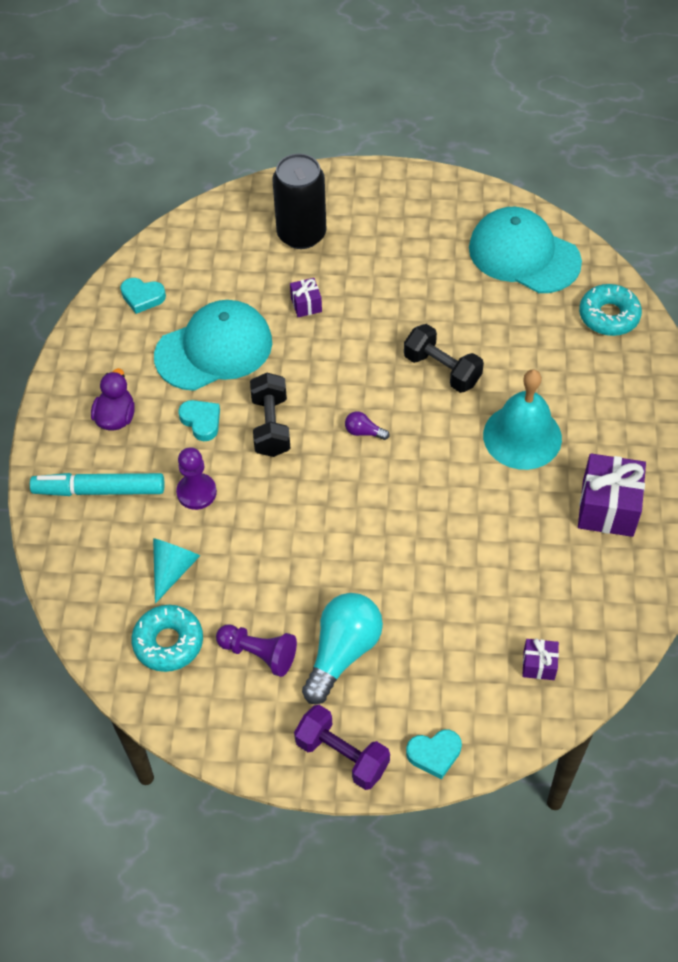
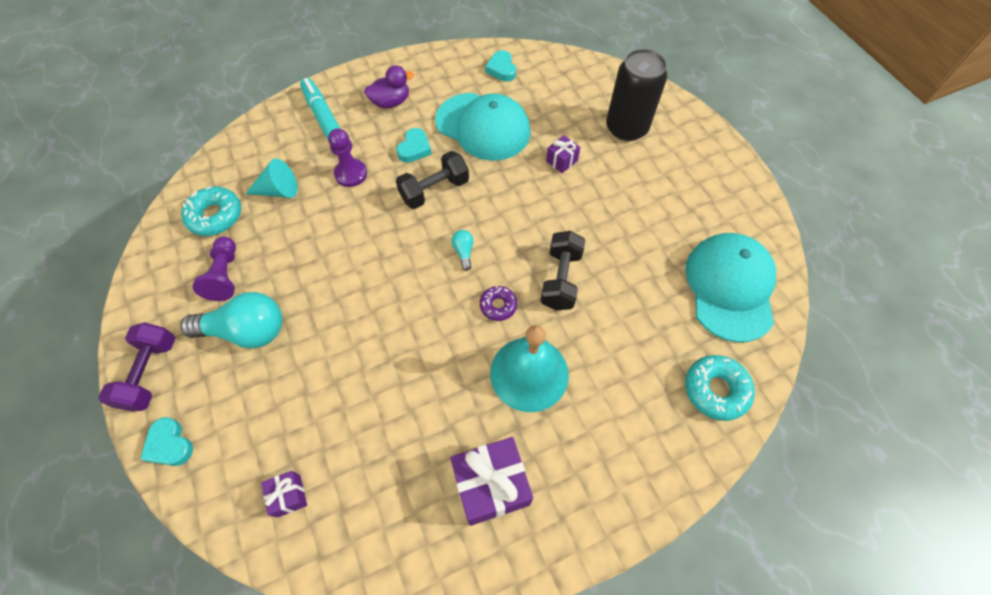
camera: 60 degrees right, 5 degrees up
(364, 432) = (464, 252): purple light bulb -> turquoise light bulb
(440, 430) = (498, 305): none -> purple donut

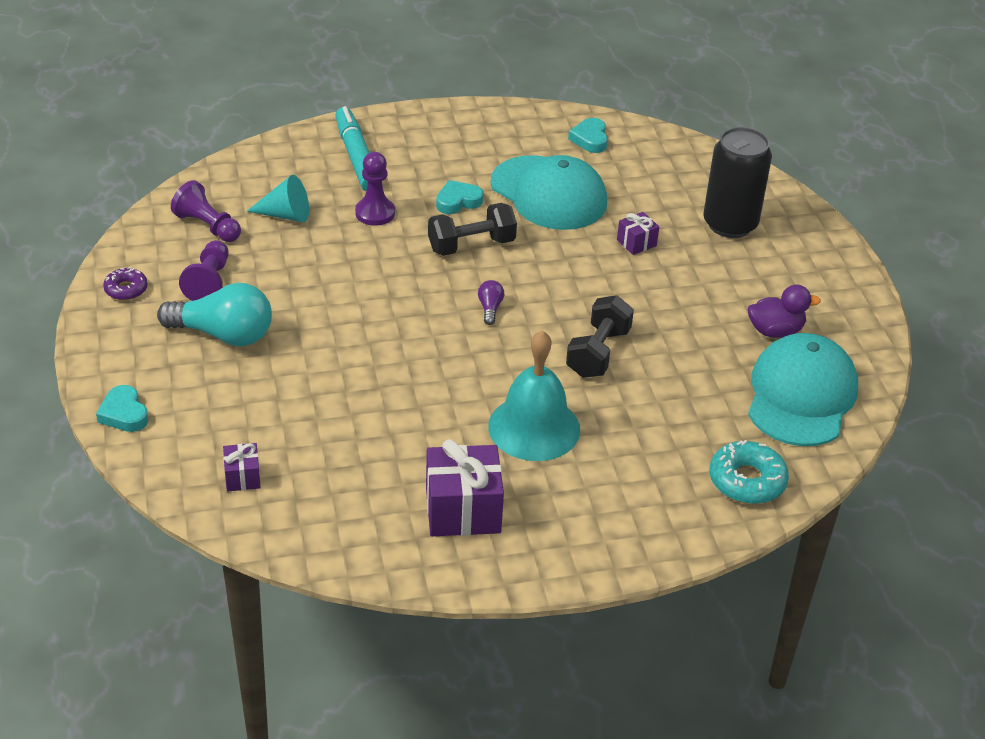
camera: 10 degrees right, 20 degrees down
(150, 373) = (112, 352): purple dumbbell -> none
(215, 216) = (208, 226): turquoise donut -> purple pawn
(391, 102) = (441, 151): purple duck -> purple duck (775, 331)
(414, 148) = (458, 201): turquoise heart -> turquoise heart turned 150 degrees counterclockwise
(464, 252) = (490, 308): turquoise light bulb -> purple light bulb
(498, 305) = (516, 363): purple donut -> purple donut (126, 289)

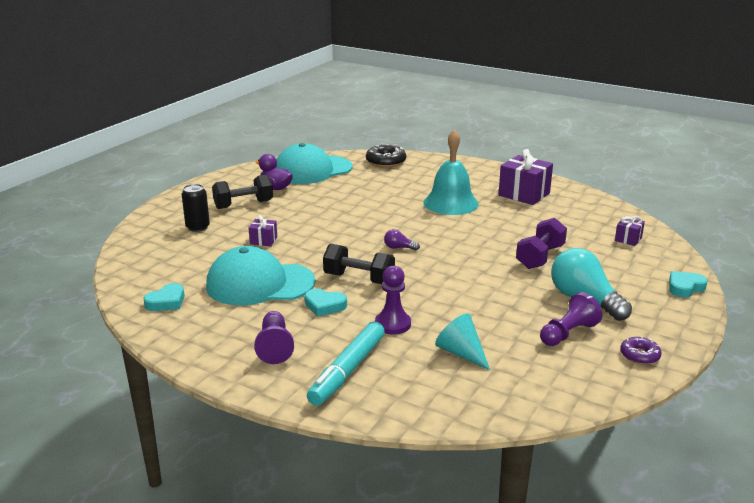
camera: 135 degrees left, 15 degrees down
(124, 413) = (685, 287): turquoise heart -> turquoise heart turned 135 degrees counterclockwise
(208, 226) = (534, 373): purple pawn -> purple pawn (275, 346)
(323, 378) = (540, 257): none -> purple dumbbell
(490, 308) = (399, 248): purple light bulb -> purple light bulb turned 60 degrees clockwise
(549, 193) = (260, 284): turquoise cap -> turquoise cap turned 90 degrees counterclockwise
(598, 353) = (373, 212): black dumbbell -> black dumbbell (243, 204)
(730, 224) = (197, 227): black can -> black can, size x0.58
(747, 481) = (386, 162): turquoise donut -> black donut

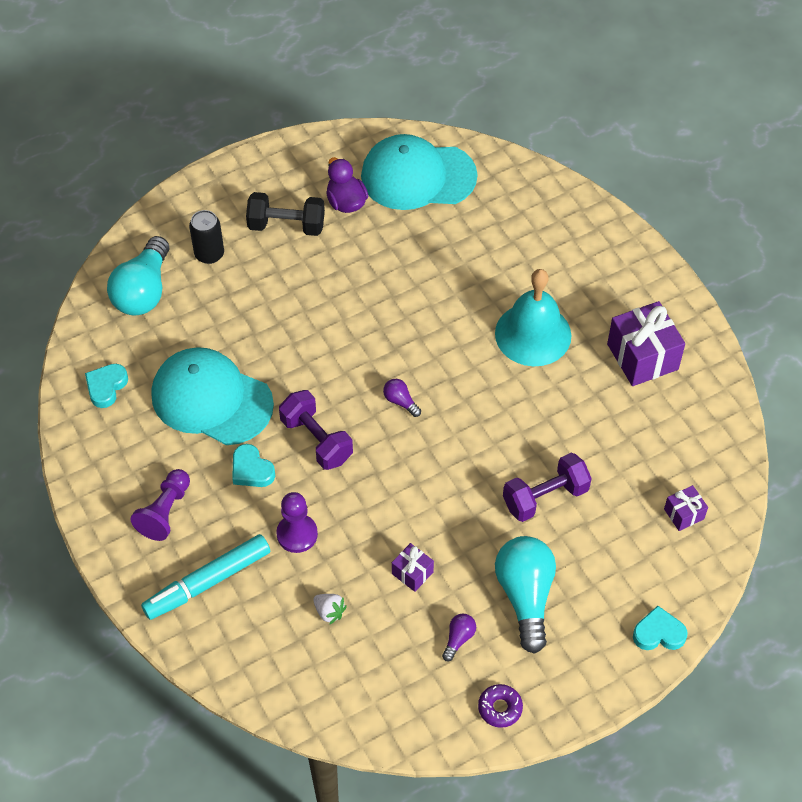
camera: 30 degrees right, 30 degrees up
(160, 253) = (143, 291): none -> turquoise light bulb
(166, 302) = (106, 387): turquoise heart -> turquoise heart turned 135 degrees clockwise
(263, 240) = (263, 316): purple gift -> purple gift (412, 573)
(359, 279) = (316, 440): black dumbbell -> purple dumbbell
(386, 162) = (526, 195): black donut -> none
(461, 353) = (329, 612): turquoise cone -> white strawberry
(568, 333) = (458, 639): purple pawn -> purple light bulb

